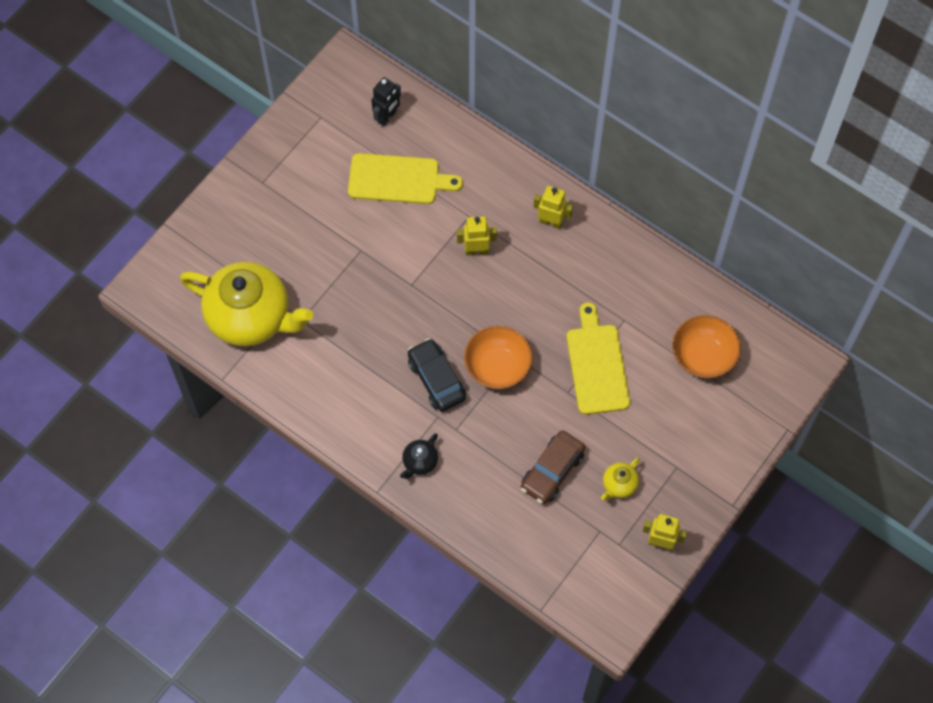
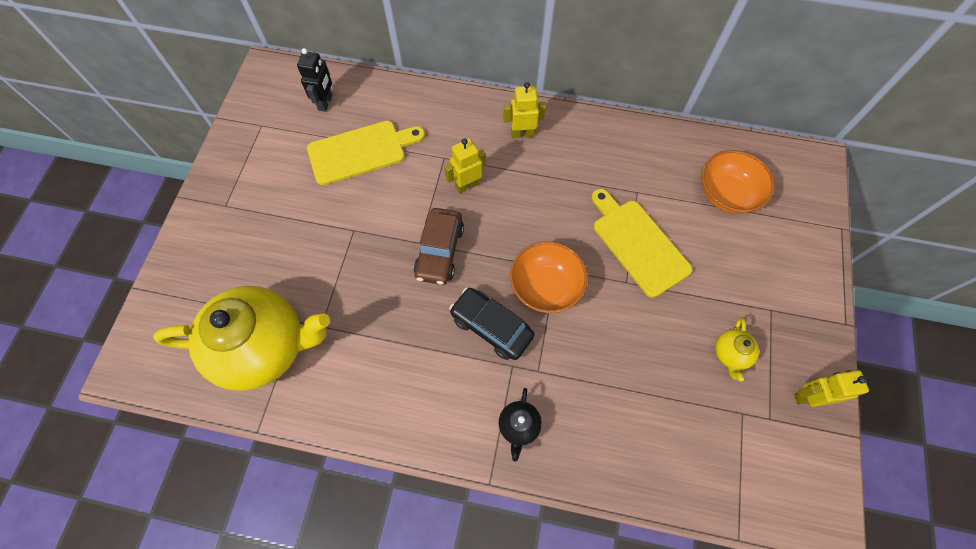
camera: 25 degrees left, 0 degrees up
(552, 471) = (658, 370): brown car -> brown car (440, 251)

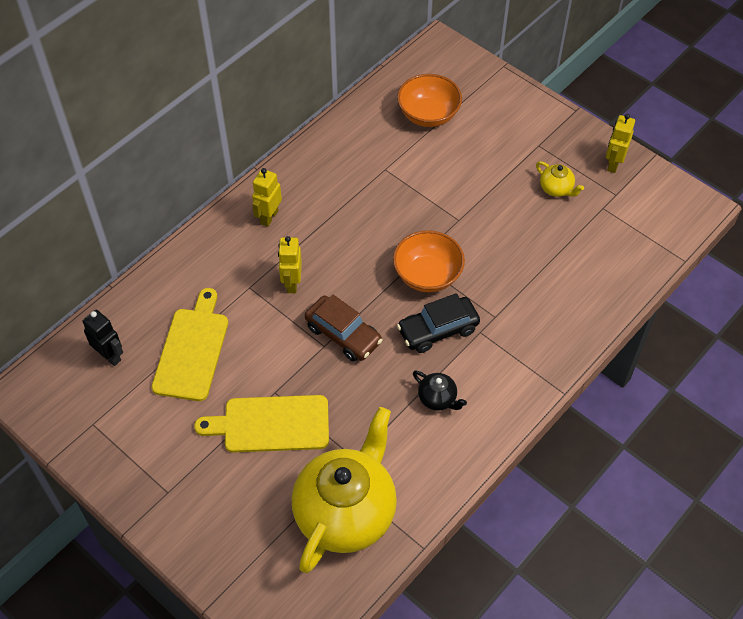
camera: 60 degrees left, 10 degrees down
(519, 426) = (531, 351): black teapot -> black teapot (437, 399)
(637, 244) = (431, 194): yellow cutting board -> yellow cutting board (271, 424)

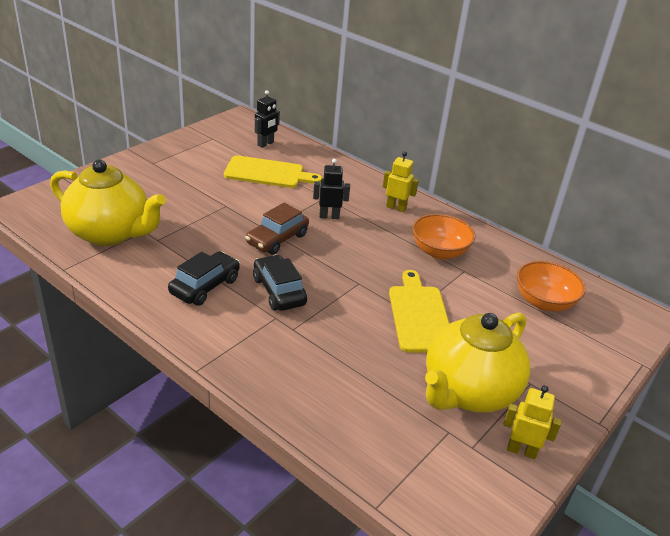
camera: 85 degrees right, 20 degrees down
(271, 424) = (197, 203): yellow cutting board -> yellow cutting board (419, 315)
(292, 283) = (329, 216): yellow robot -> black robot
(427, 275) = (341, 289): orange bowl -> orange bowl (439, 252)
(437, 399) = (205, 286): black teapot -> black car
(556, 189) = (468, 392): yellow teapot -> yellow teapot, size x2.48

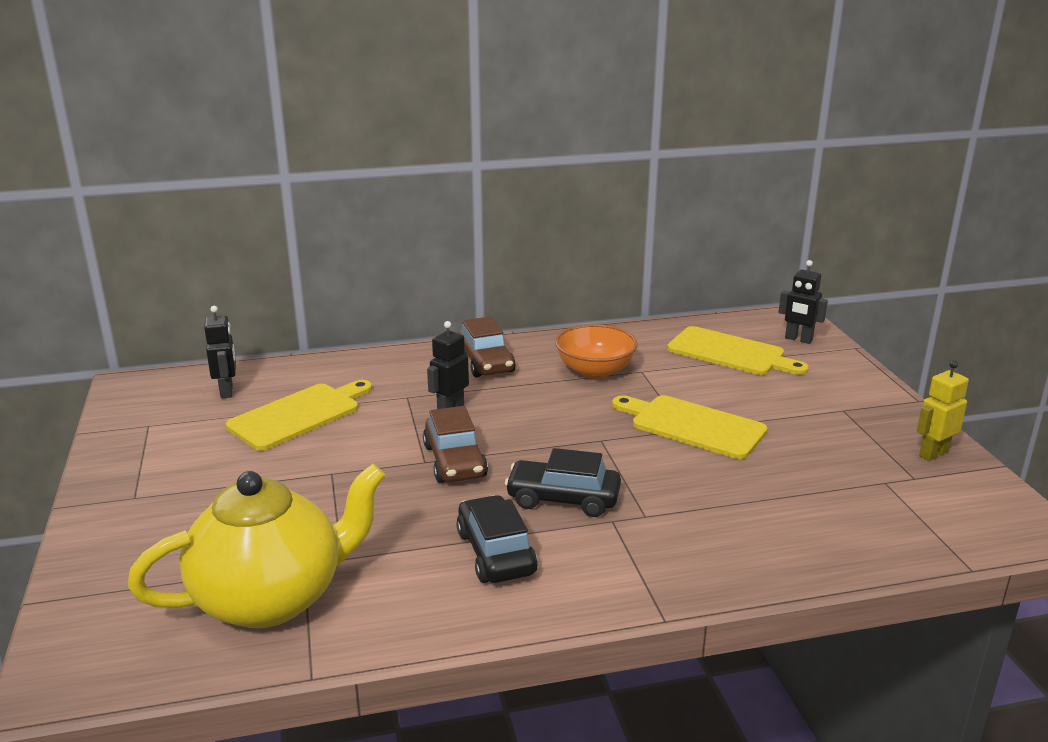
camera: 50 degrees left, 10 degrees down
(396, 208) = (485, 362): yellow robot -> brown car
(468, 392) = (834, 447): yellow teapot -> none
(544, 302) = (731, 353): orange bowl -> yellow cutting board
(612, 330) = (798, 339): none -> black robot

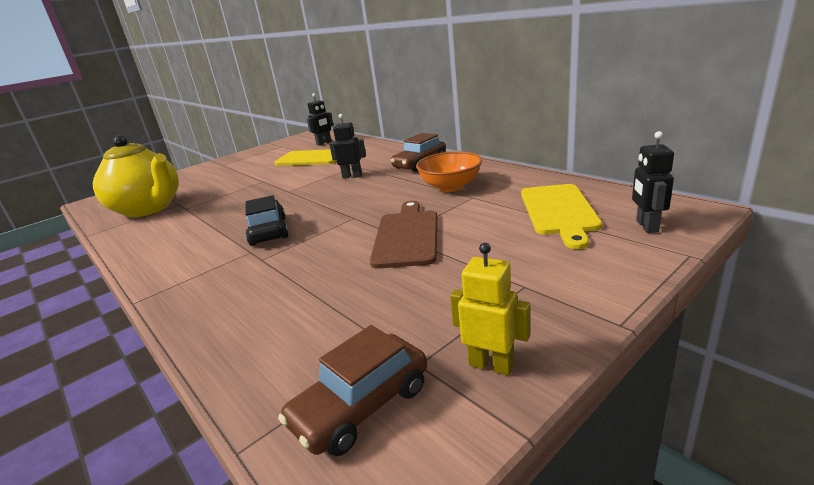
camera: 65 degrees right, 0 degrees up
(455, 461) = (293, 196): brown car -> brown car (361, 406)
(495, 553) = (200, 235): black car -> none
(692, 426) = (406, 236): yellow cutting board -> brown cutting board

